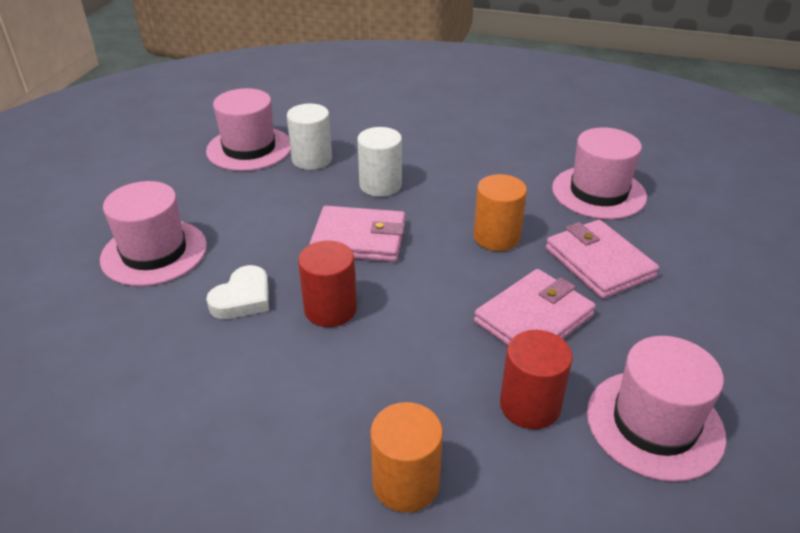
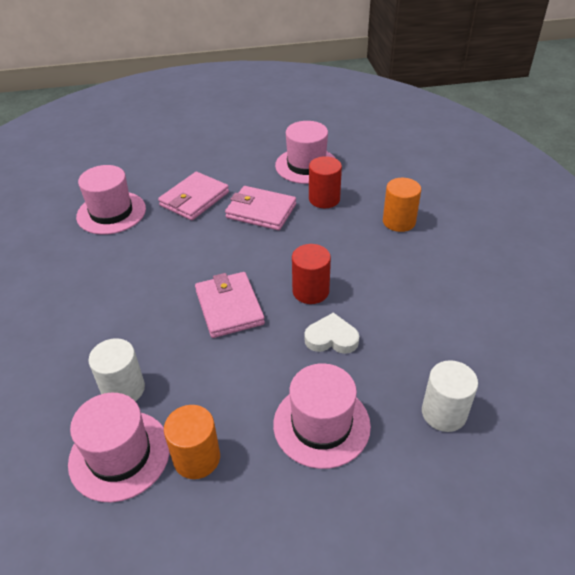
camera: 115 degrees left, 5 degrees up
(380, 185) = (149, 323): white cylinder -> white cylinder (444, 413)
(496, 237) = (190, 243): orange cylinder -> orange cylinder (196, 458)

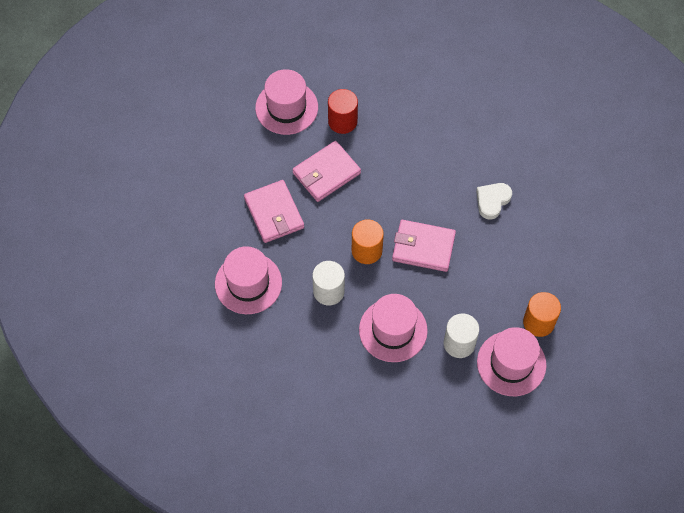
camera: 60 degrees left, 20 degrees up
(310, 291) = (441, 189): red cylinder -> none
(321, 424) = (555, 244): pink hat -> pink hat (393, 330)
(399, 221) = (406, 89): orange cylinder -> orange cylinder (366, 250)
(444, 413) = (585, 177): white cylinder -> white cylinder (328, 291)

